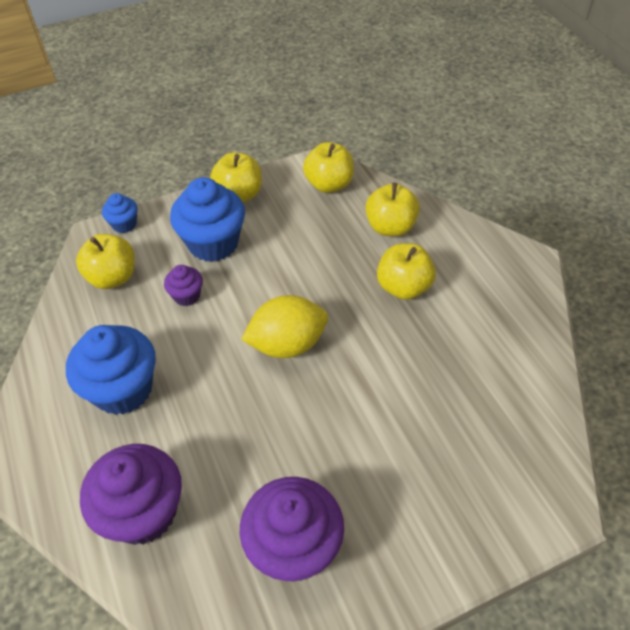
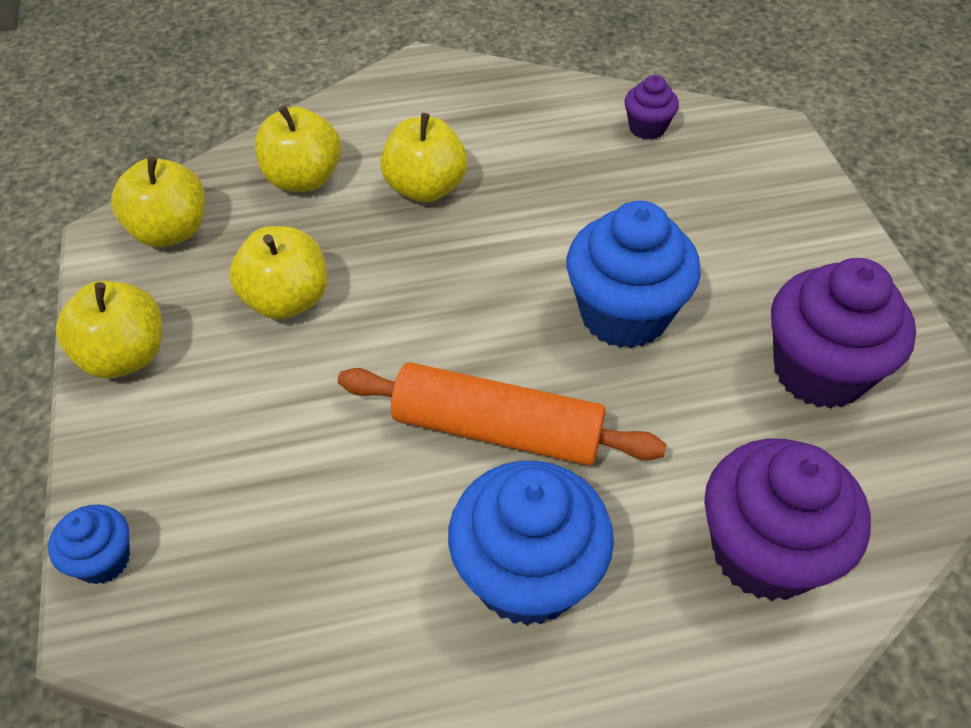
camera: 80 degrees left, 0 degrees up
(113, 277) = (247, 586): yellow apple -> yellow apple (286, 300)
(187, 296) = (344, 460): purple cupcake -> purple cupcake (647, 128)
(213, 243) = (232, 408): blue cupcake -> blue cupcake (624, 314)
(216, 360) = (498, 429): none -> orange rolling pin
(287, 344) = (491, 333): yellow lemon -> none

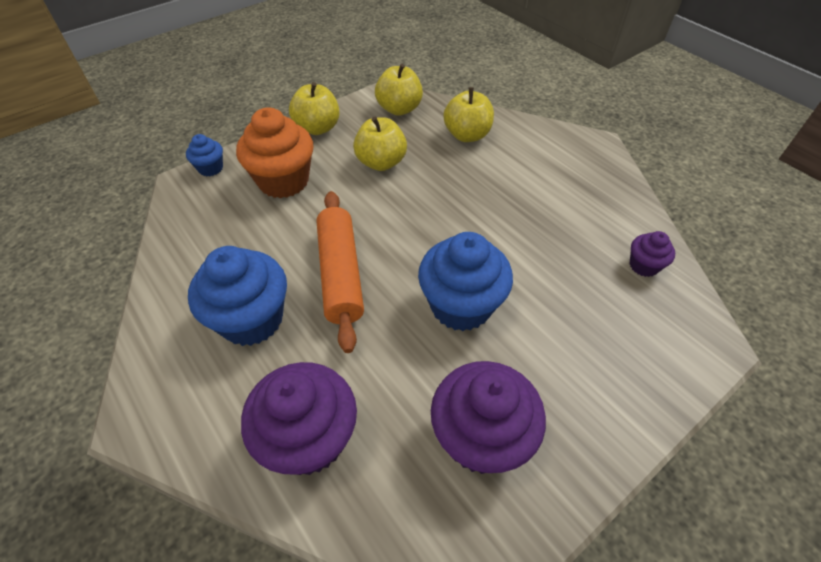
camera: 65 degrees right, 0 degrees up
(232, 447) = (283, 181): none -> orange cupcake
(425, 188) = (497, 182): yellow apple -> none

